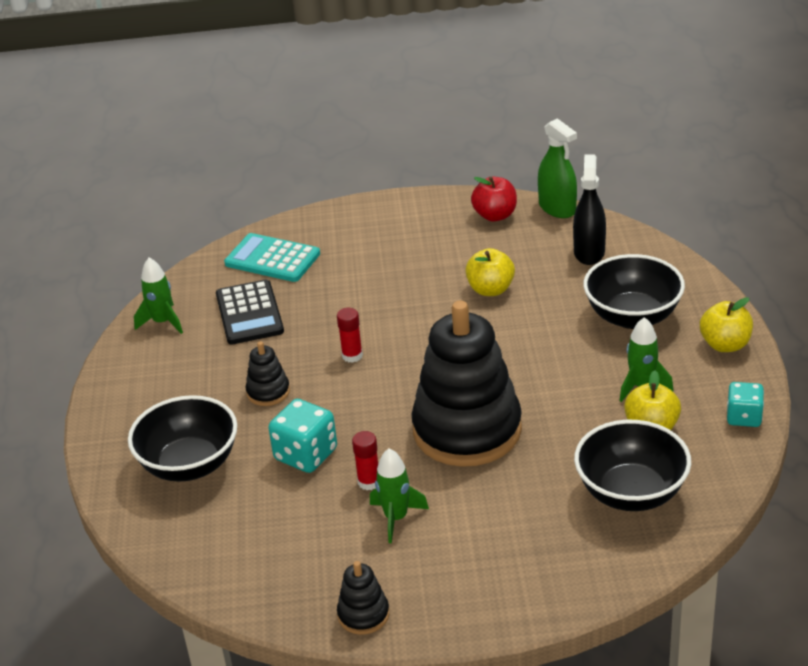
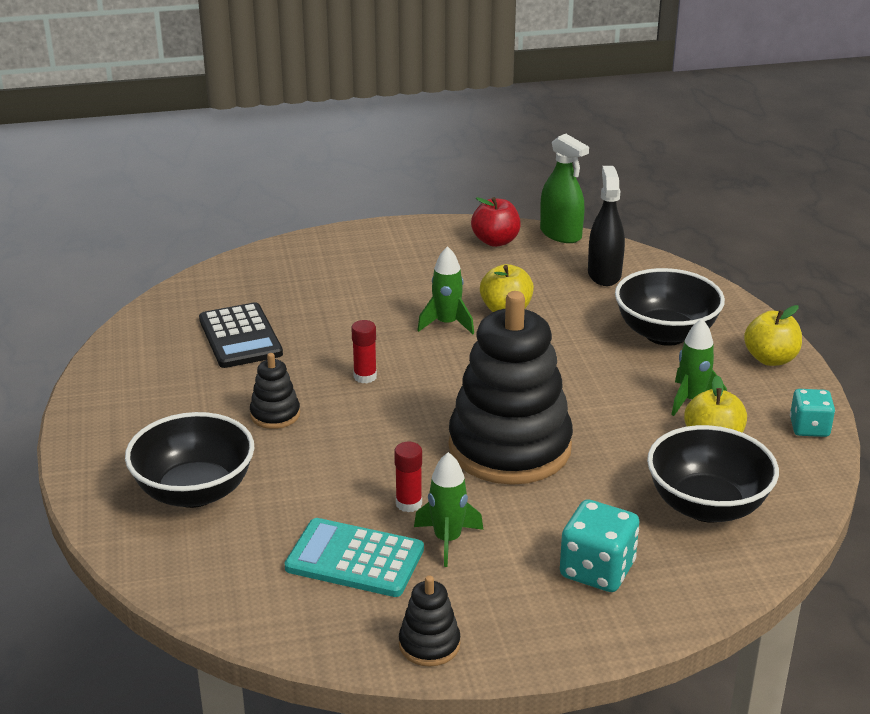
camera: 10 degrees left, 5 degrees down
(163, 322) = (141, 347): green rocket -> green rocket (447, 324)
(272, 259) = (257, 284): turquoise calculator -> turquoise calculator (355, 559)
(306, 455) = (330, 477): turquoise dice -> turquoise dice (597, 570)

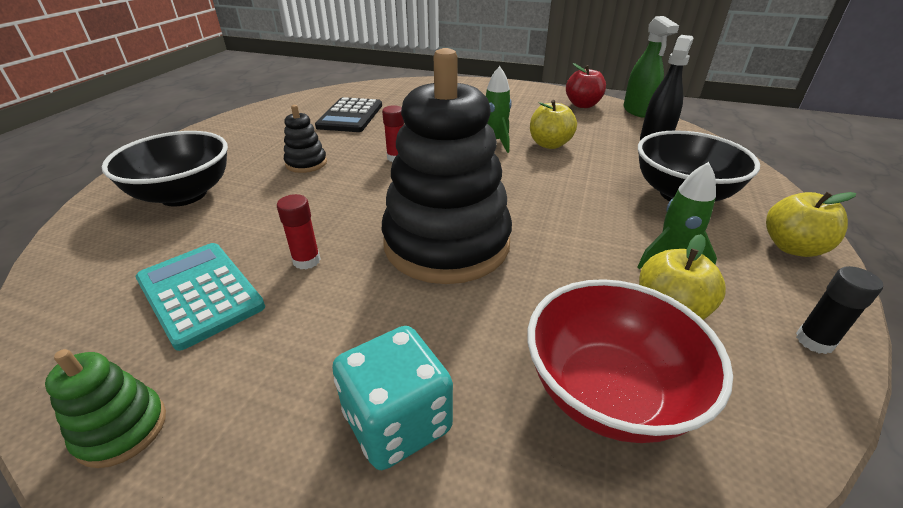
camera: 30 degrees right, 5 degrees up
(429, 644) = (122, 429): black stacking toy -> green stacking toy
(447, 540) = (294, 309): green rocket -> none
(707, 506) = (608, 393): black bowl -> red bowl
(809, 428) = (814, 341): turquoise dice -> black glue stick

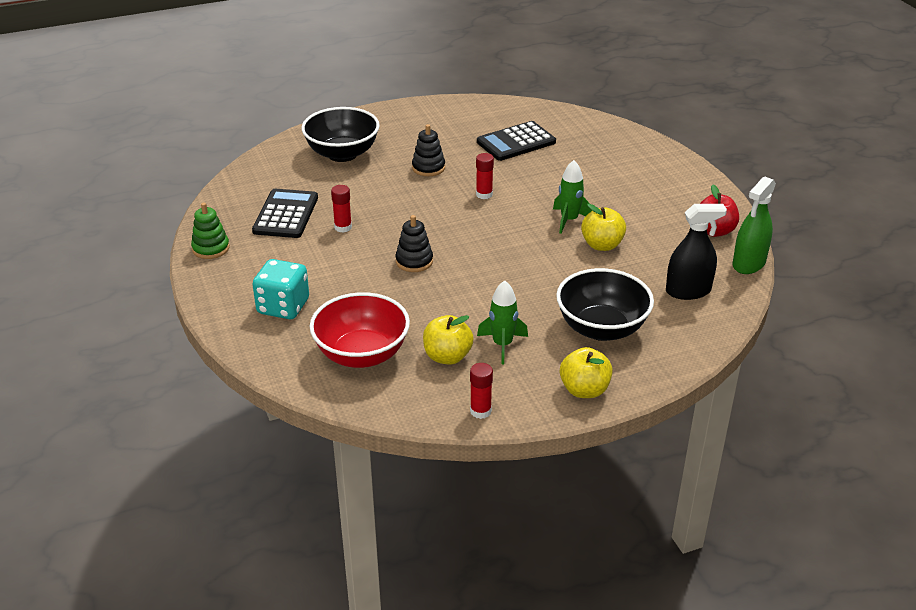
camera: 50 degrees right, 0 degrees up
(200, 293) = (286, 214): turquoise calculator -> black calculator
(446, 243) = (414, 261): black stacking toy -> black stacking toy, size x0.42
(814, 341) = (480, 411): black glue stick -> red glue stick

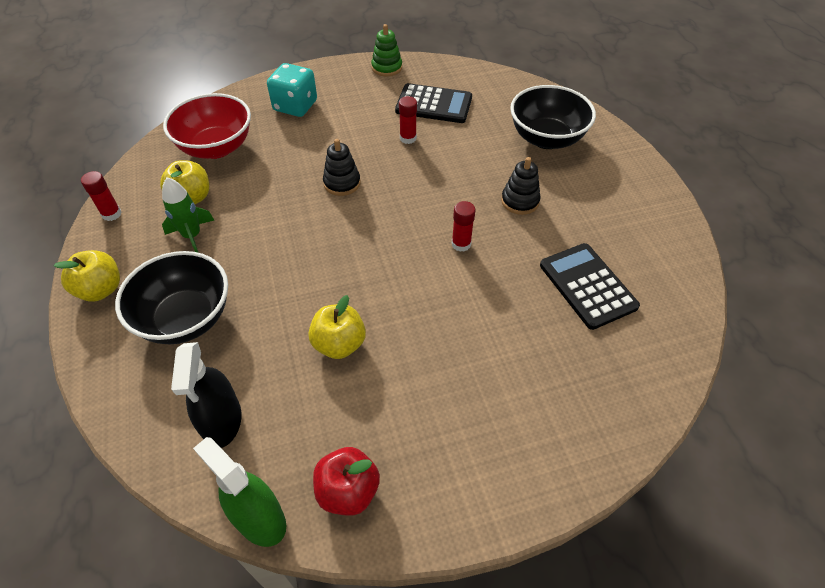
camera: 95 degrees right, 15 degrees up
(569, 220) = (398, 318): green rocket -> none

